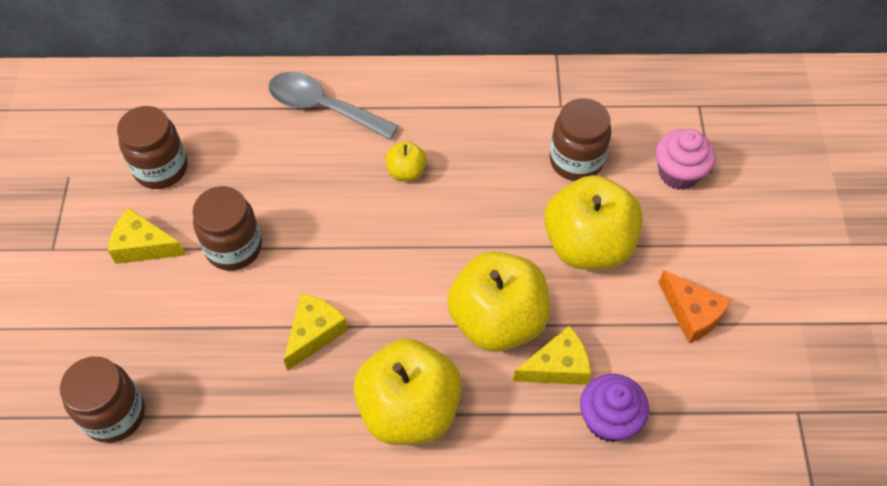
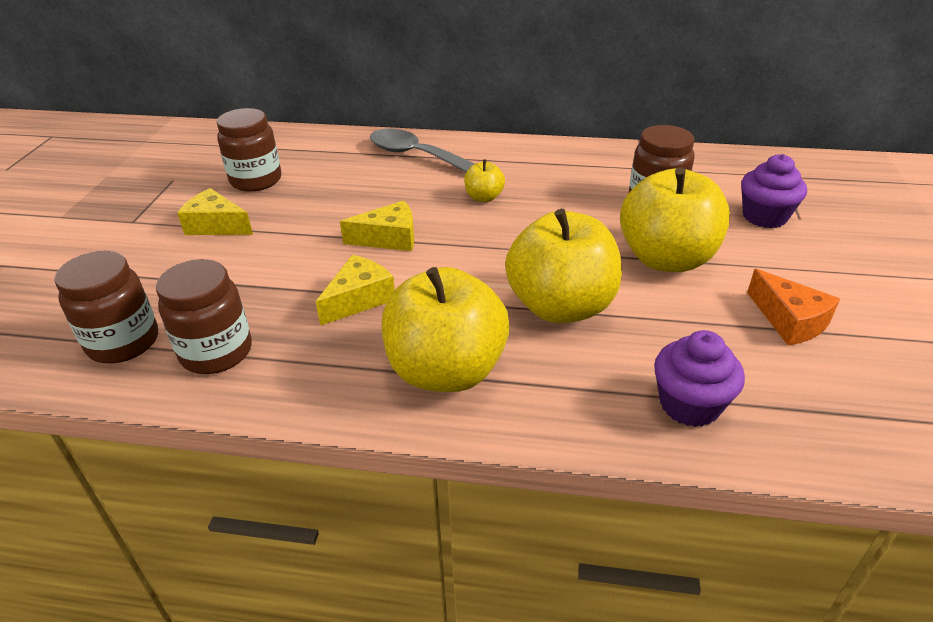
camera: 10 degrees right, 20 degrees down
(234, 247) = (301, 233): brown jar -> brown jar (216, 352)
(557, 367) = (627, 351): yellow cheese -> yellow cheese (389, 238)
(678, 173) = (764, 217): pink cupcake -> purple cupcake

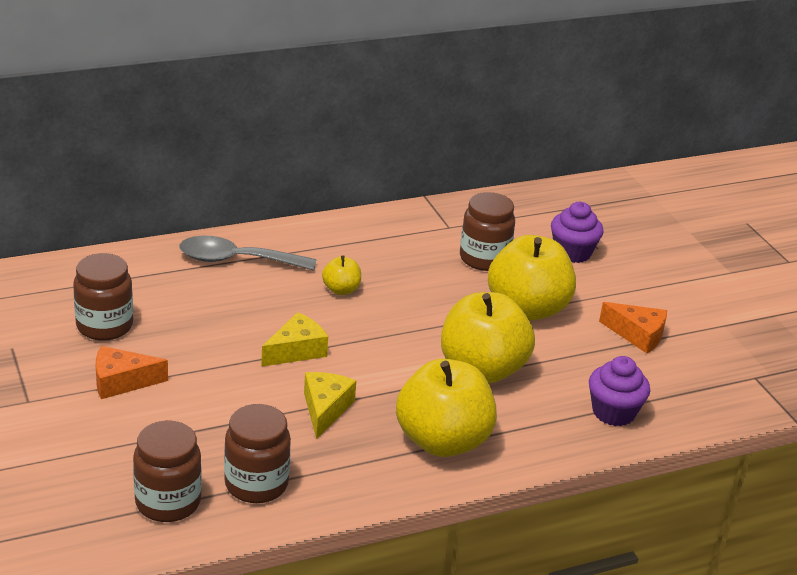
camera: 35 degrees left, 5 degrees down
(216, 225) = (121, 382): yellow cheese -> orange cheese

